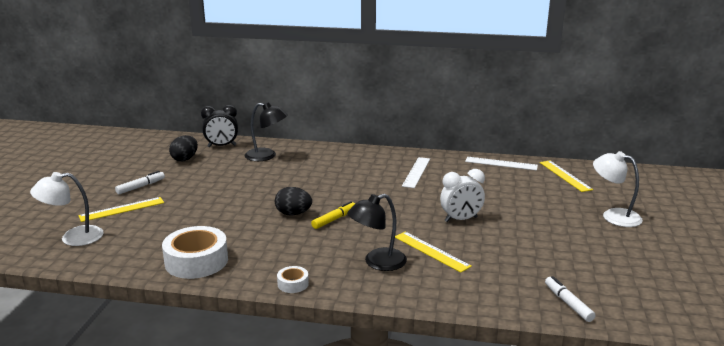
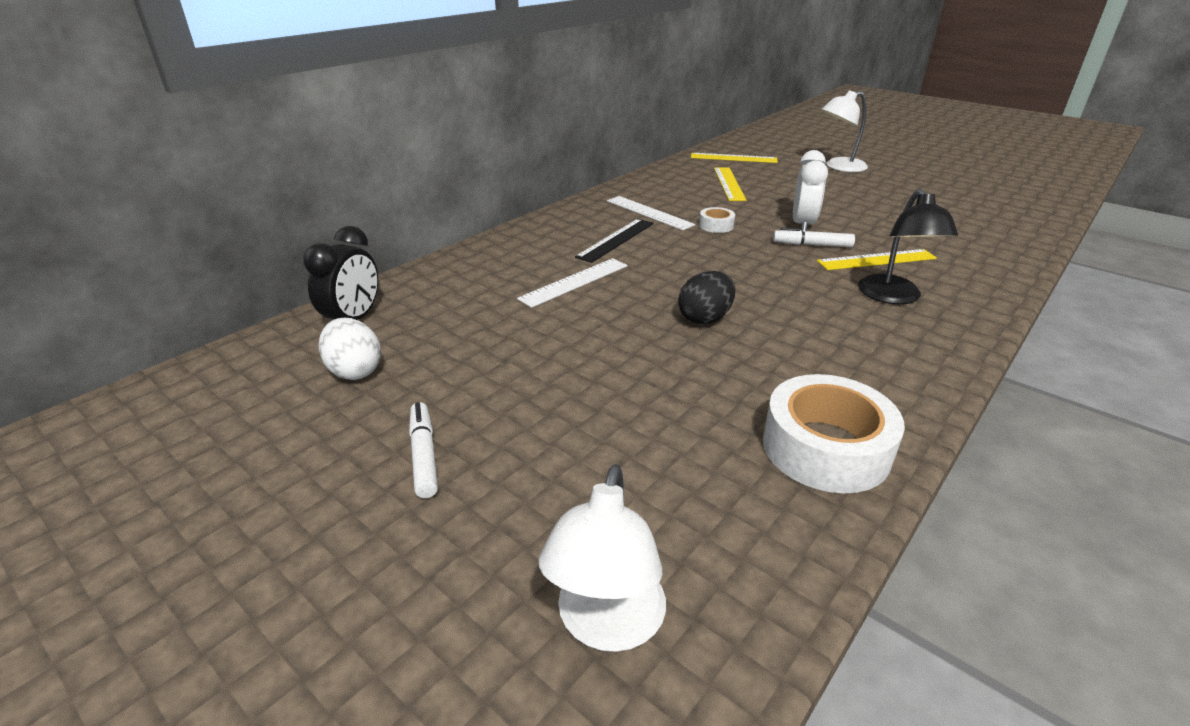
camera: 60 degrees left, 10 degrees up
(122, 209) = (516, 506): yellow ruler -> yellow ruler (729, 183)
(185, 159) = (355, 371): black egg -> white egg
(266, 156) = (460, 290): black lamp -> none
(293, 284) = (938, 371): white tape -> white tape (716, 225)
(334, 219) = (748, 293): yellow marker -> none
(364, 173) = (616, 240): none -> black ruler
(501, 163) = (673, 171): white ruler -> white ruler (574, 282)
(568, 303) = (1015, 231): white marker -> white marker (812, 245)

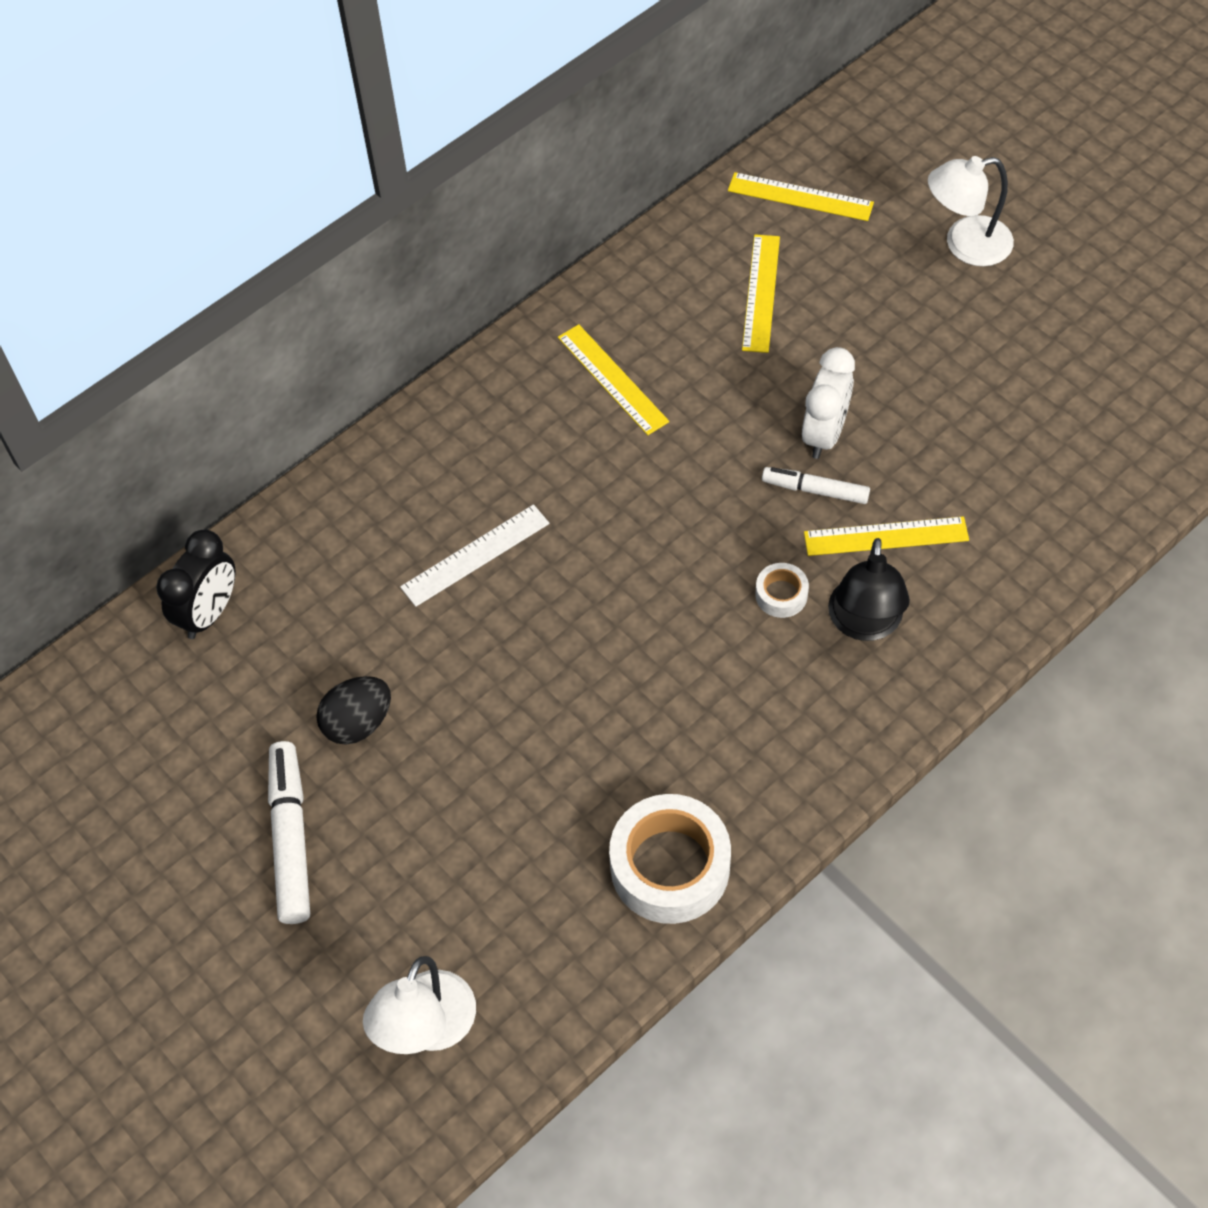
camera: 10 degrees right, 25 degrees up
(355, 371) = (218, 706): white egg -> none
(424, 455) = (291, 838): white marker -> white marker, size x1.60
(616, 240) = (548, 454): black ruler -> none
(649, 213) = (612, 379): white ruler -> yellow ruler
(705, 318) = (616, 647): black egg -> black egg (358, 723)
(716, 225) = (699, 425): white tape -> white tape (781, 595)

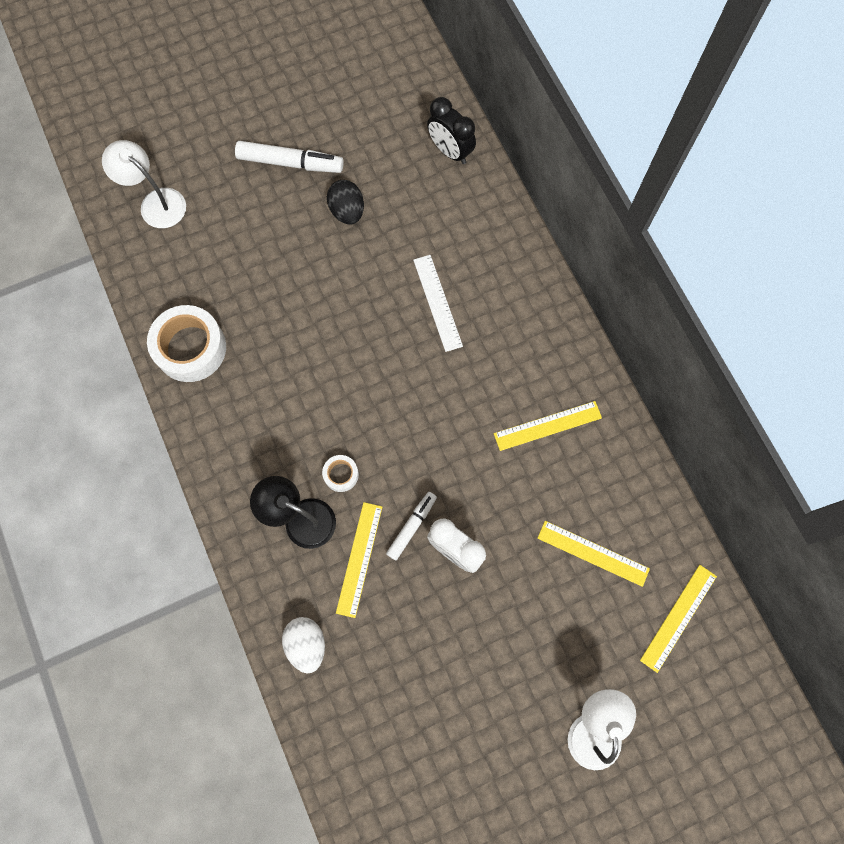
camera: 105 degrees right, 15 degrees up
(1024, 560) = (306, 644): none -> white egg

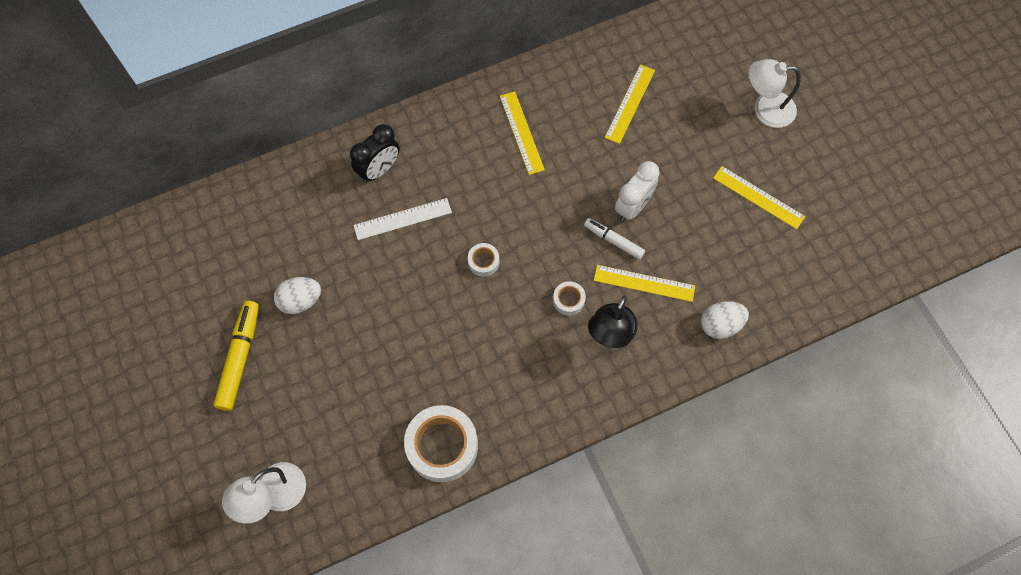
camera: 90 degrees left, 5 degrees down
(290, 163) = (240, 358): white marker -> yellow marker
(347, 211) = (301, 301): black egg -> white egg
(387, 385) = (483, 262): none -> white tape
(450, 151) = (243, 207): black clock -> black clock (379, 169)
(678, 618) = (677, 47): yellow ruler -> yellow ruler (758, 197)

